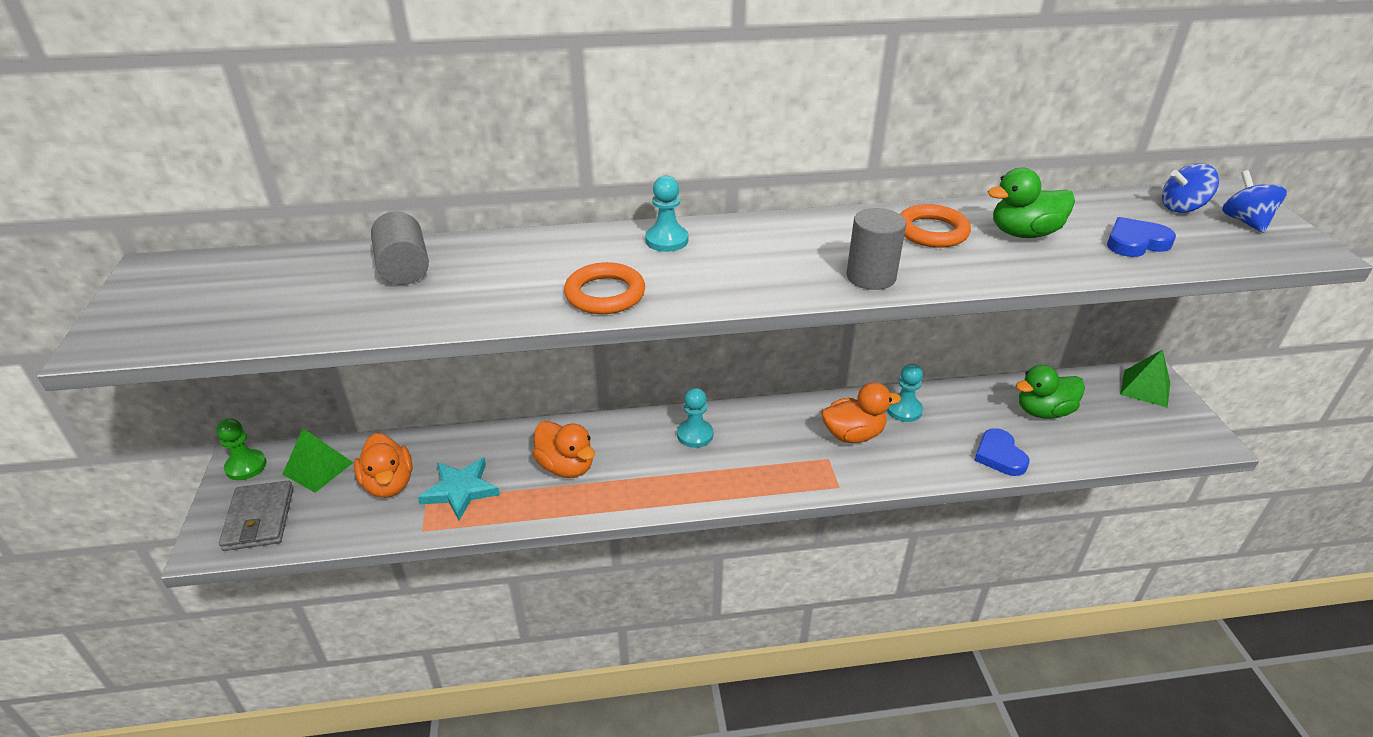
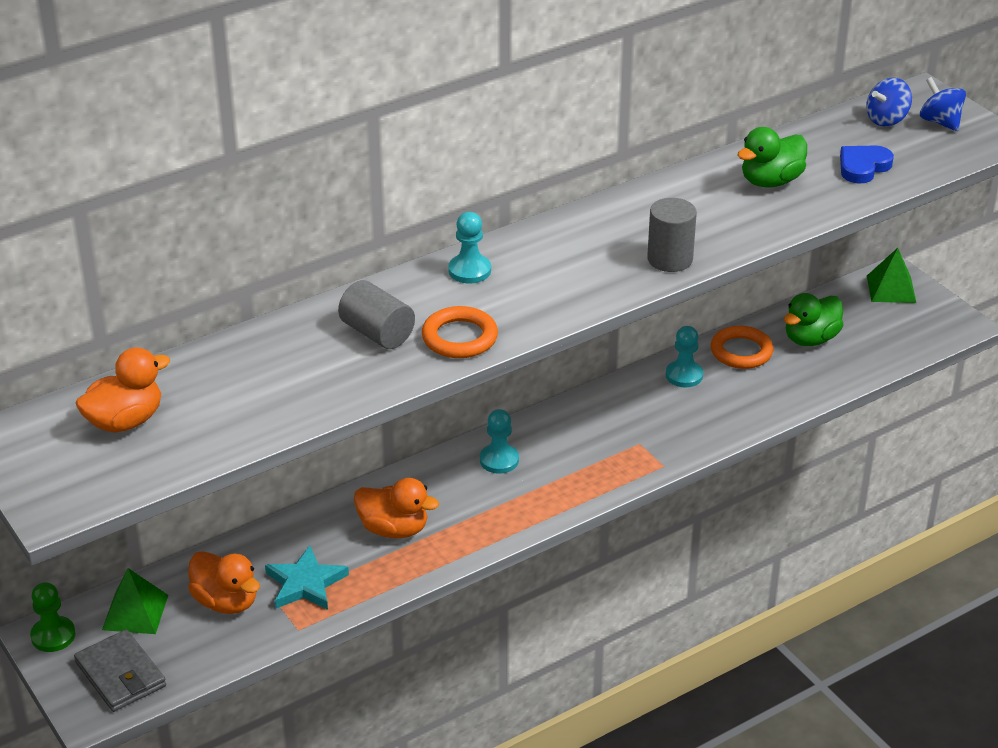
camera: 25 degrees left, 0 degrees up
(404, 268) = (253, 365): grey cylinder -> grey cylinder (377, 333)
(853, 435) = (649, 414): orange duck -> orange duck (125, 421)
(932, 231) = (694, 199): orange ring -> orange ring (741, 351)
(999, 455) = (790, 393): blue heart -> none

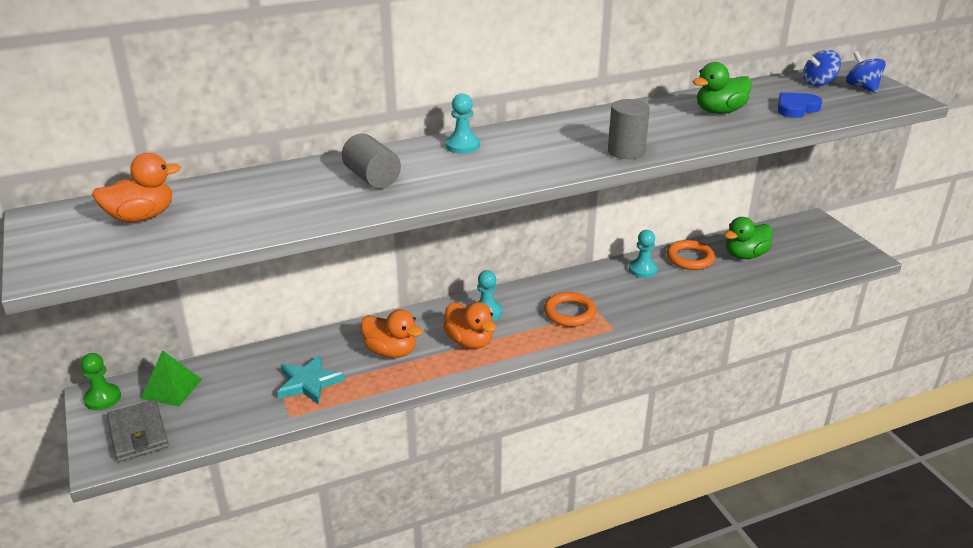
camera: 10 degrees right, 5 degrees down
(226, 602) = (243, 389): orange duck -> orange duck (469, 341)
(459, 338) = (437, 186): orange ring -> orange ring (569, 313)
(891, 289) = (812, 229): green pyramid -> none

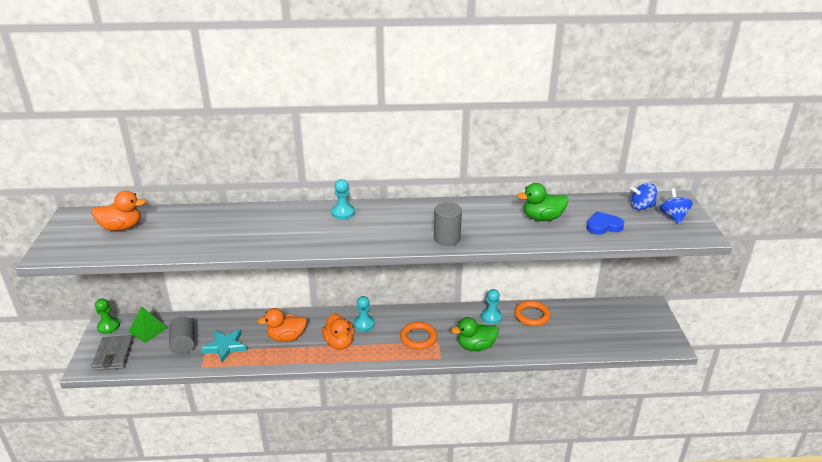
camera: 20 degrees right, 0 degrees up
(372, 178) = (269, 226): grey cylinder -> grey cylinder (184, 344)
(391, 351) = (286, 337): orange duck -> orange duck turned 120 degrees clockwise
(745, 255) = (575, 322): green duck -> green duck (475, 346)

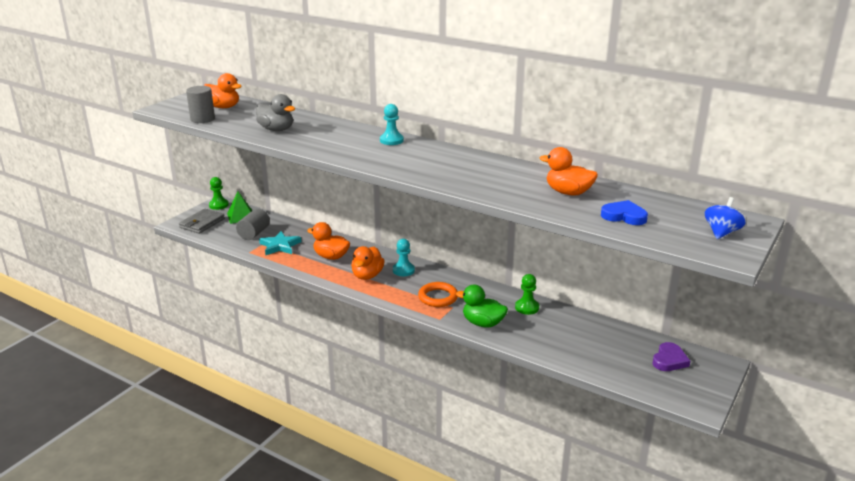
camera: 35 degrees right, 5 degrees down
(218, 237) = (276, 129): none -> grey duck
(447, 238) = (451, 180): grey cylinder -> grey cylinder (202, 119)
(491, 317) = (527, 307): turquoise pawn -> green pawn
(532, 315) = (570, 322): orange ring -> none
(542, 218) = (568, 192): green duck -> orange duck
(621, 318) = (669, 360): none -> purple heart
(641, 207) = (695, 215): blue spinning top -> none

